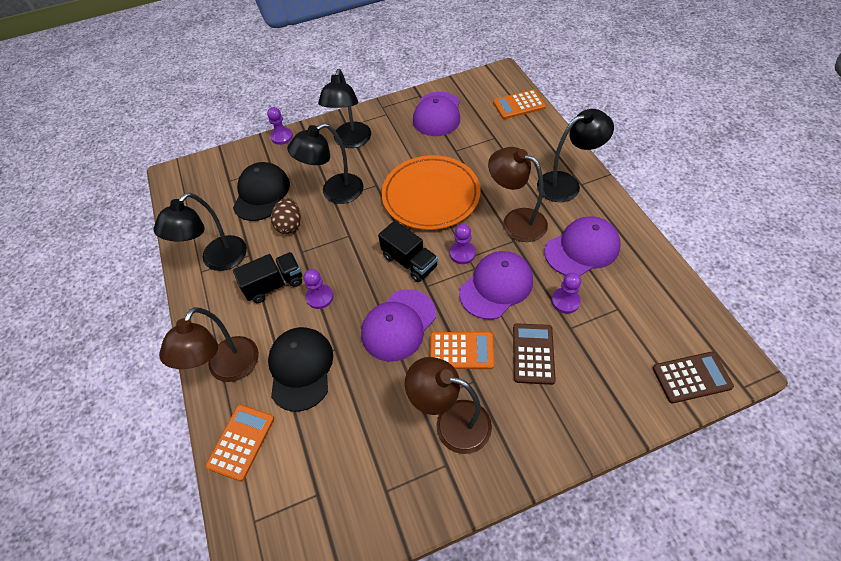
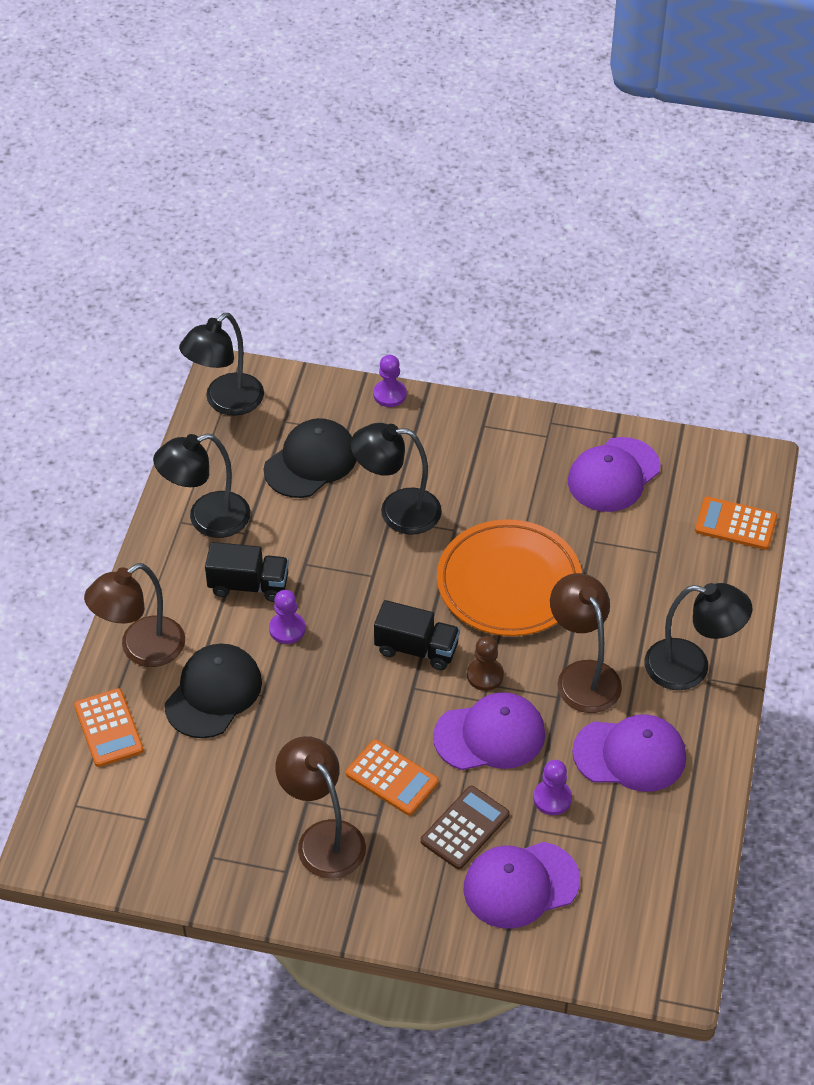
camera: 30 degrees right, 5 degrees down
(241, 442) = (108, 728): orange calculator -> orange calculator turned 105 degrees clockwise
(289, 225) = (315, 522): brown egg -> none
(351, 141) = (470, 451): black lamp -> black lamp (226, 402)
(398, 325) = (348, 711): purple cap -> purple cap (520, 885)
(409, 262) = (416, 649): black truck -> black truck turned 60 degrees counterclockwise
(462, 253) = (485, 675): purple pawn -> brown pawn
(691, 377) = (611, 955): brown calculator -> none

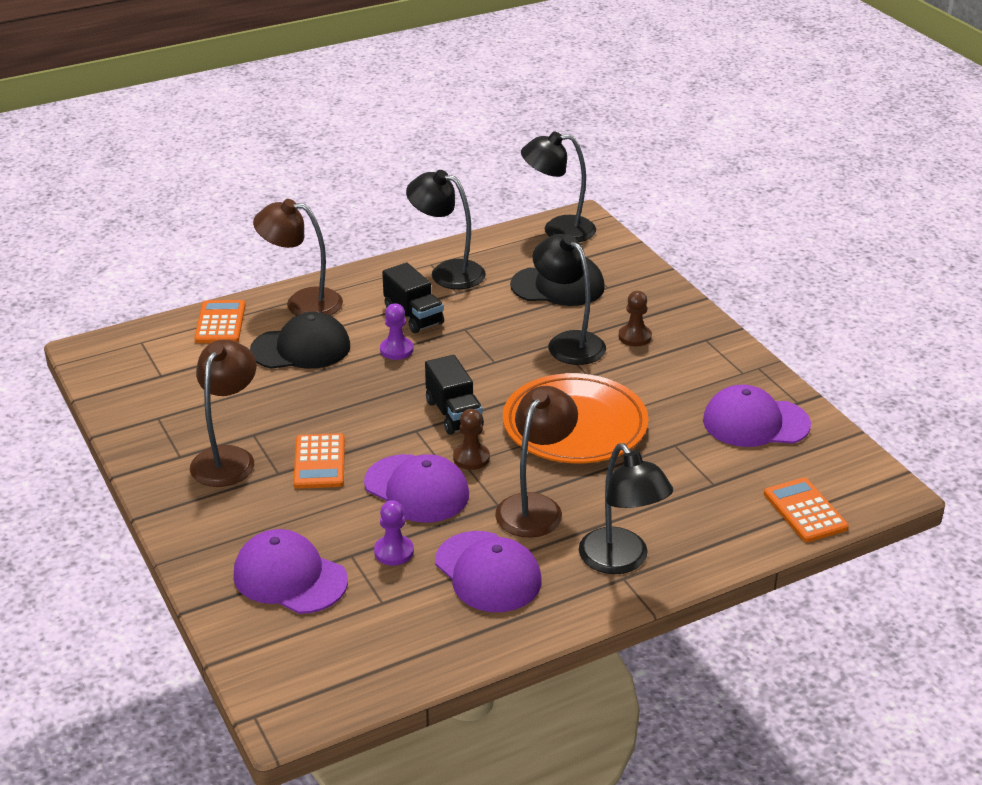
camera: 50 degrees right, 15 degrees down
(108, 728) = (220, 323): orange calculator -> orange calculator turned 150 degrees clockwise
(389, 394) = (669, 287): purple pawn -> none
(434, 465) = (634, 337): none -> brown pawn
(465, 828) = (313, 521): brown calculator -> none

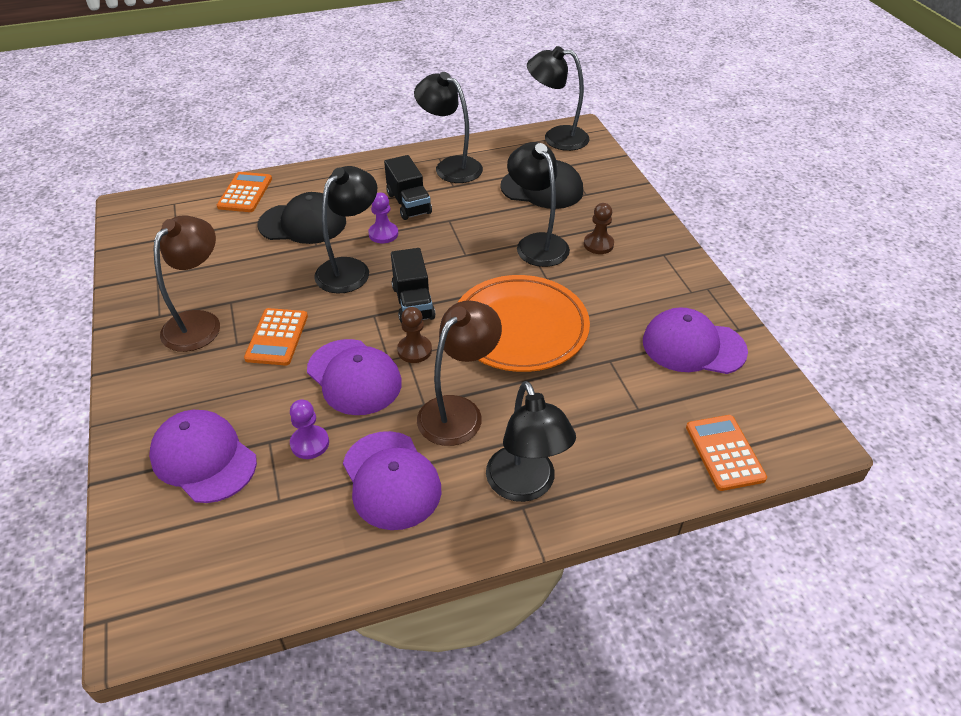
camera: 10 degrees right, 10 degrees up
(302, 302) = (320, 181): brown lamp -> none
(373, 388) = (350, 269): none -> black lamp

